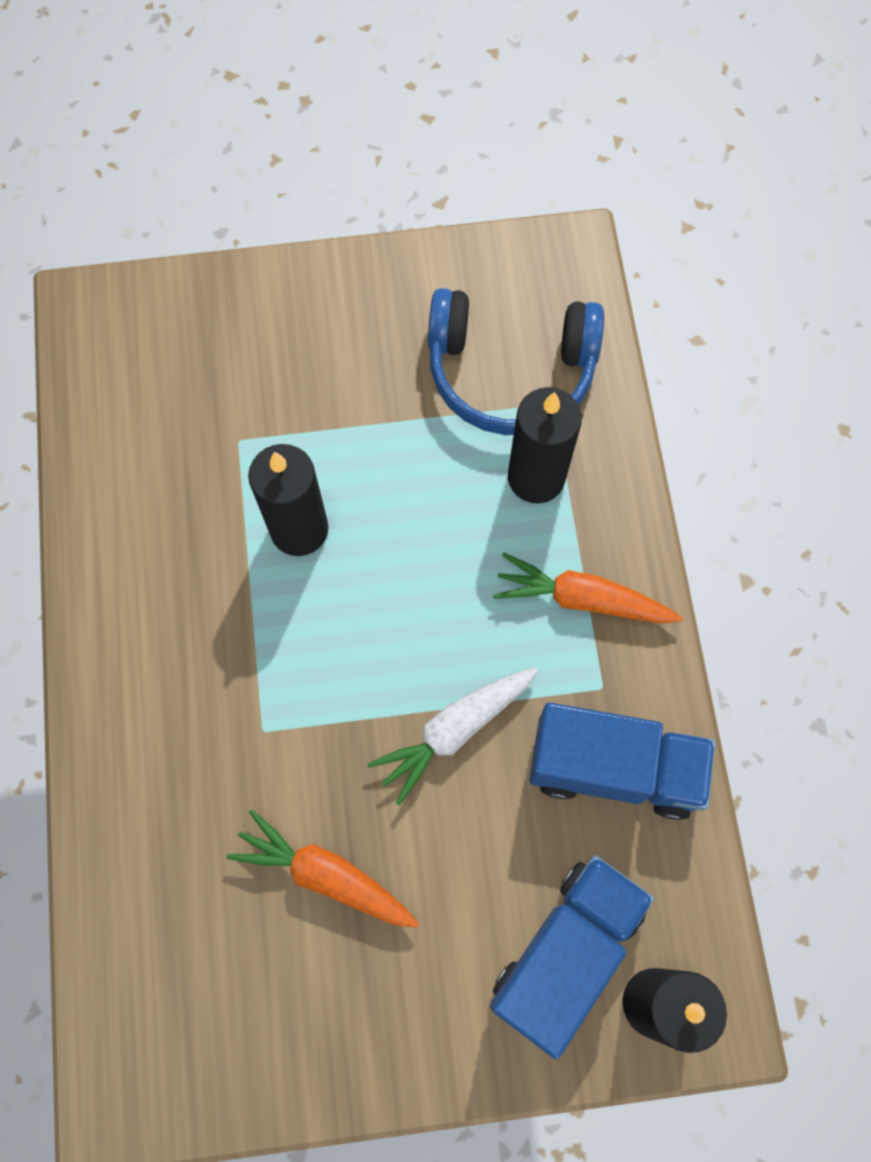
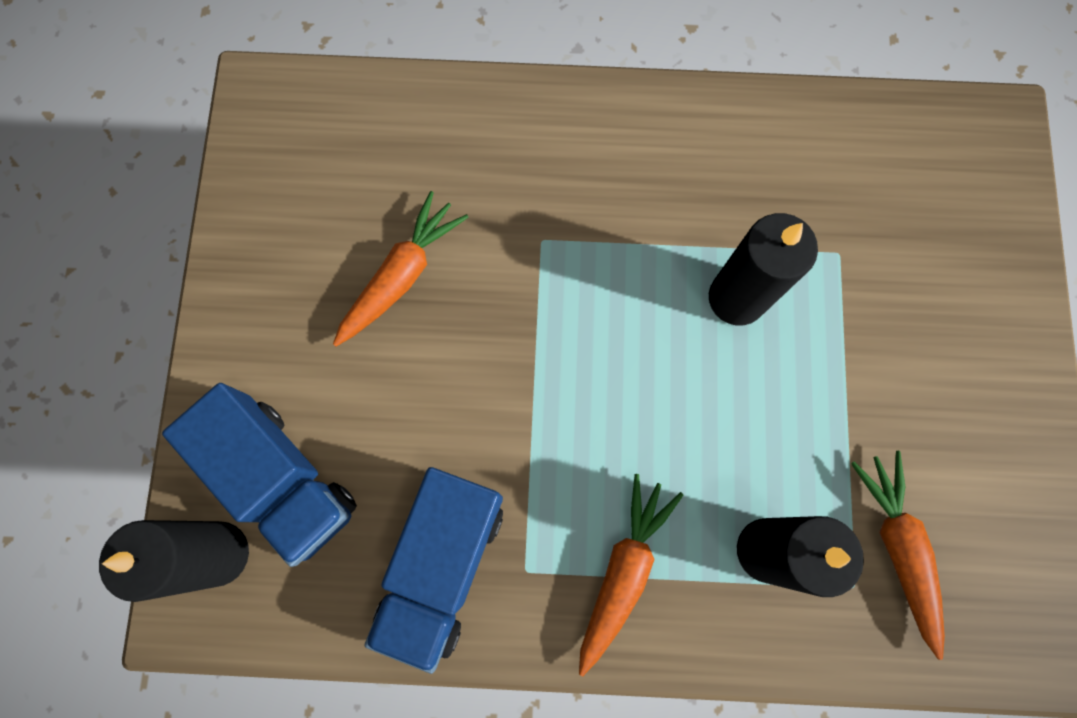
camera: 100 degrees right, 5 degrees up
(454, 731) = (509, 413): white carrot -> none
(510, 372) = (897, 547): blue headphones -> orange carrot

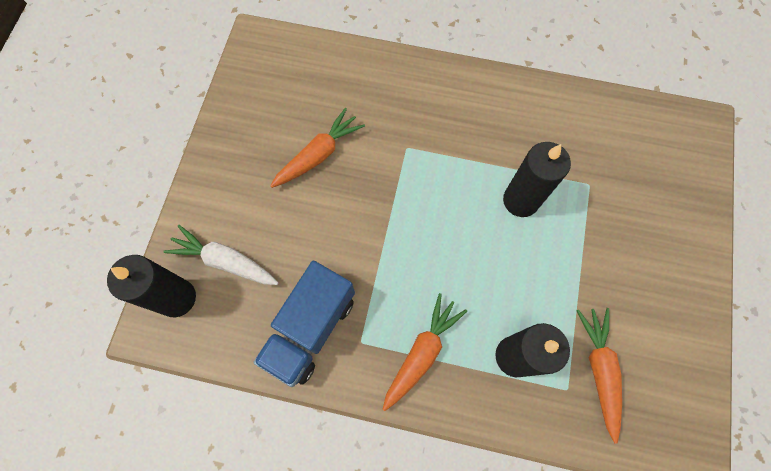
camera: 10 degrees right, 5 degrees down
(283, 479) = (224, 261): blue truck -> white carrot

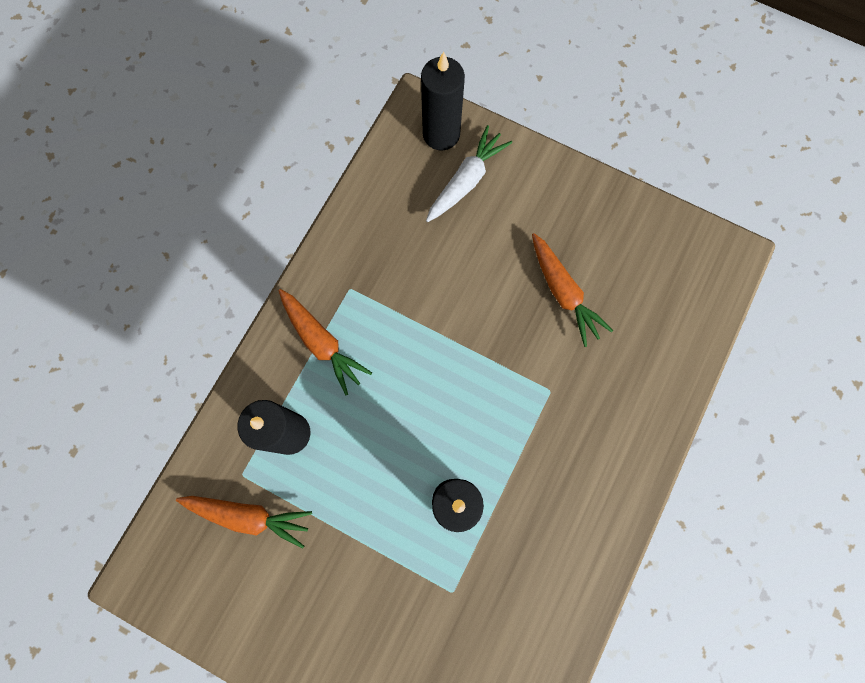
camera: 105 degrees right, 5 degrees up
(310, 329) = (376, 245): blue truck -> none

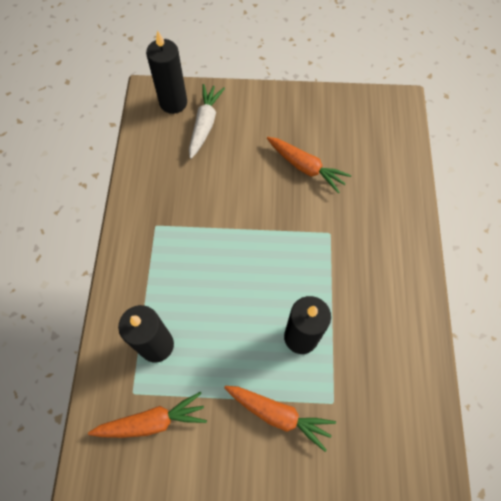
camera: 25 degrees left, 10 degrees down
(322, 343) = (152, 271): orange carrot -> orange carrot (279, 415)

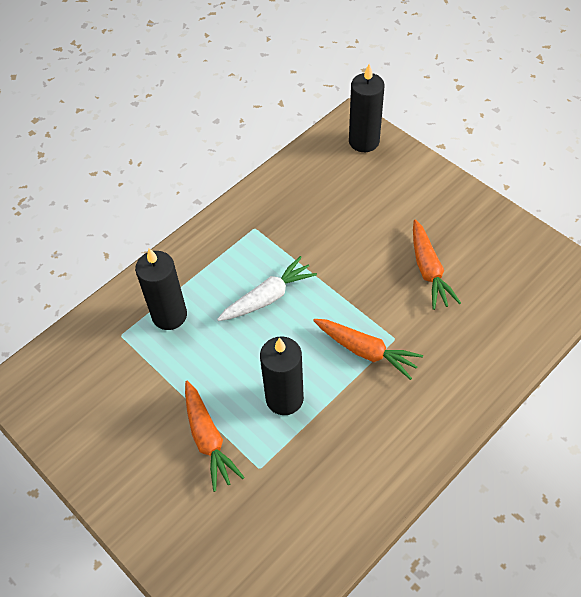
camera: 45 degrees right, 10 degrees down
(152, 421) = (115, 365): orange carrot -> orange carrot (366, 351)
(205, 124) = (374, 176): white carrot -> white carrot (268, 297)

